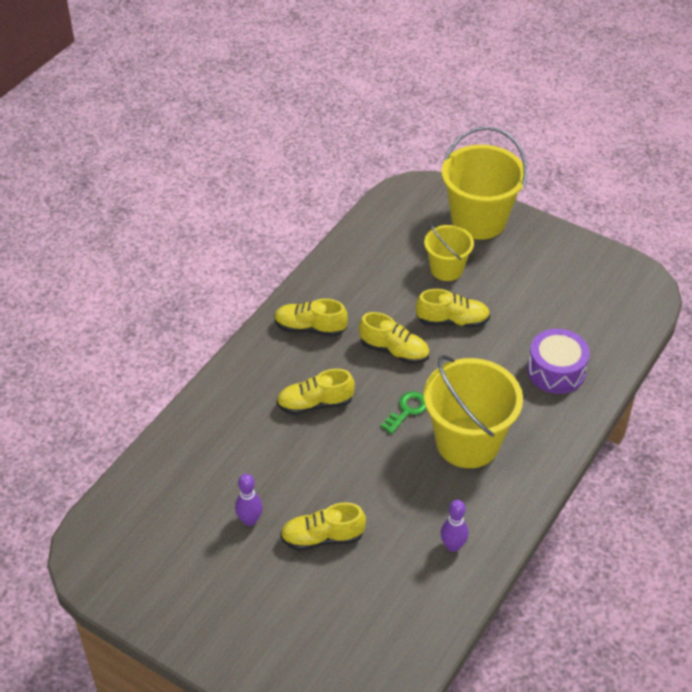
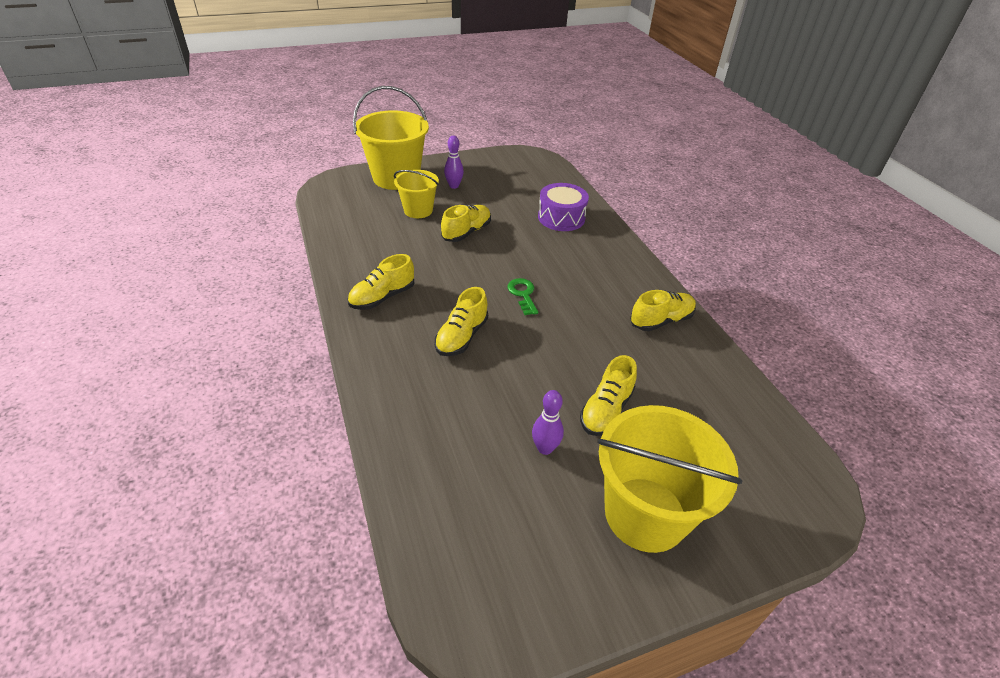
camera: 55 degrees left, 5 degrees down
(394, 351) = (460, 270): yellow shoe -> yellow shoe (661, 320)
(453, 546) = (674, 342): purple bowling pin -> purple bowling pin (454, 186)
(467, 442) = (583, 284): yellow bucket -> yellow bucket (645, 514)

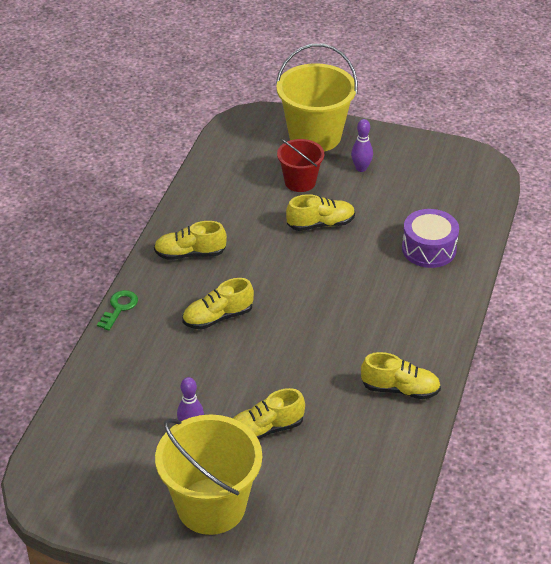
camera: 40 degrees right, 0 degrees up
(418, 210) = (300, 182): yellow bucket -> red bucket
(523, 294) = (305, 306): green key -> green key (119, 308)

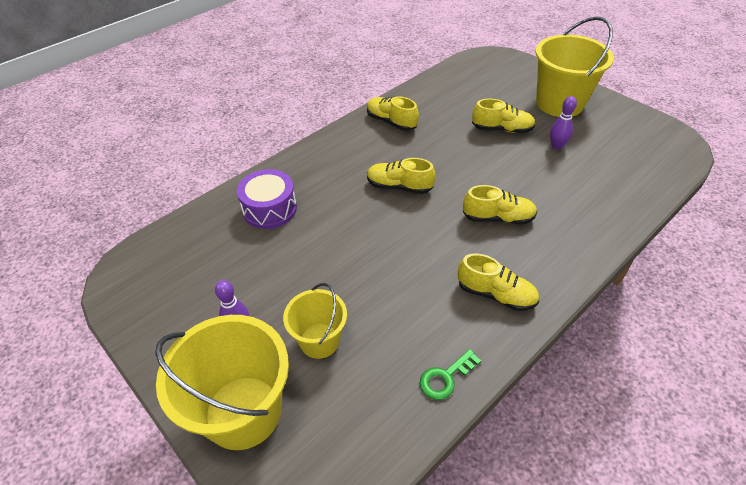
camera: 150 degrees left, 5 degrees up
(119, 308) = (591, 261): green key -> green key (445, 377)
(300, 182) = (319, 340): red bucket -> yellow bucket
(320, 224) = (341, 274): yellow shoe -> yellow shoe (399, 186)

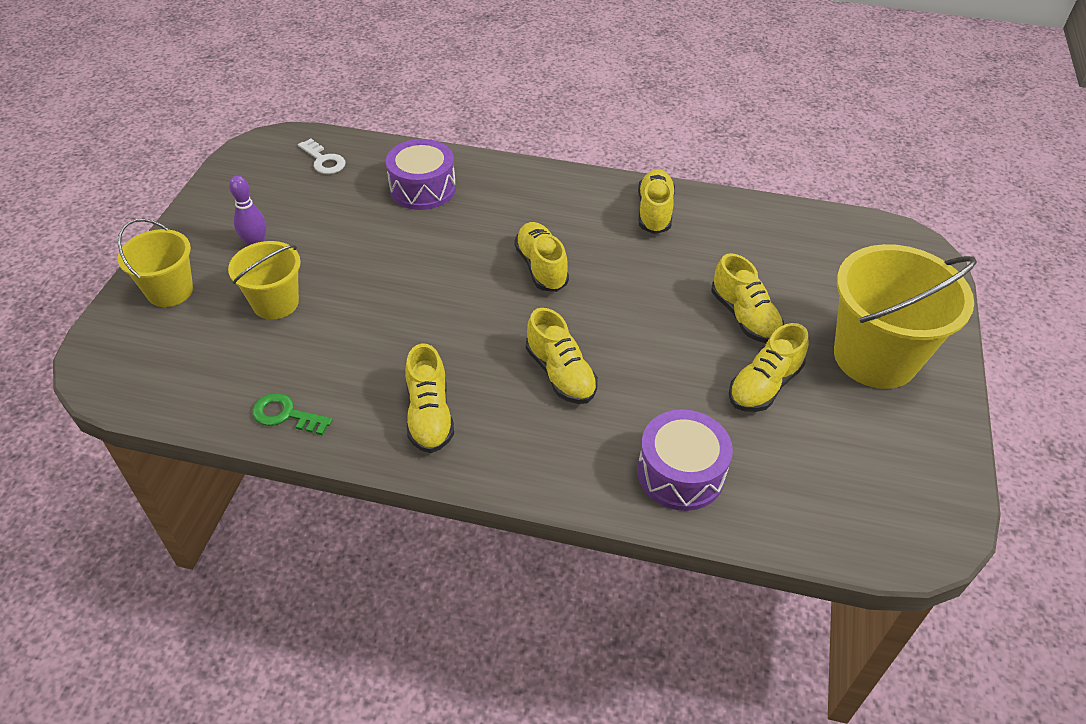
camera: 55 degrees right, 0 degrees up
(180, 249) = (324, 160): none -> white key
(243, 412) = (170, 291): yellow bucket -> yellow bucket, size x0.58
(556, 146) = (764, 385): purple bowling pin -> yellow shoe
(602, 204) = (680, 473): none -> purple drum

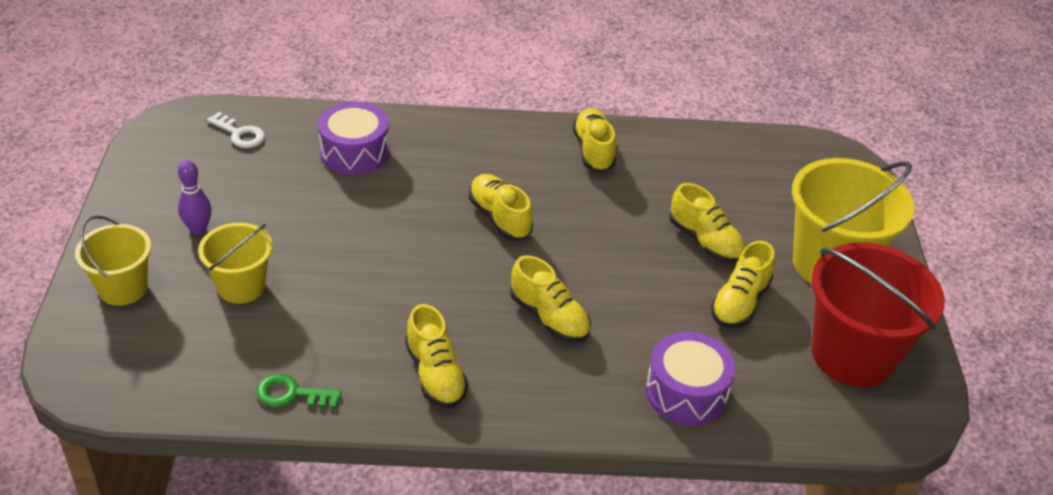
camera: 15 degrees left, 5 degrees down
(875, 460) = (852, 355): none -> red bucket

